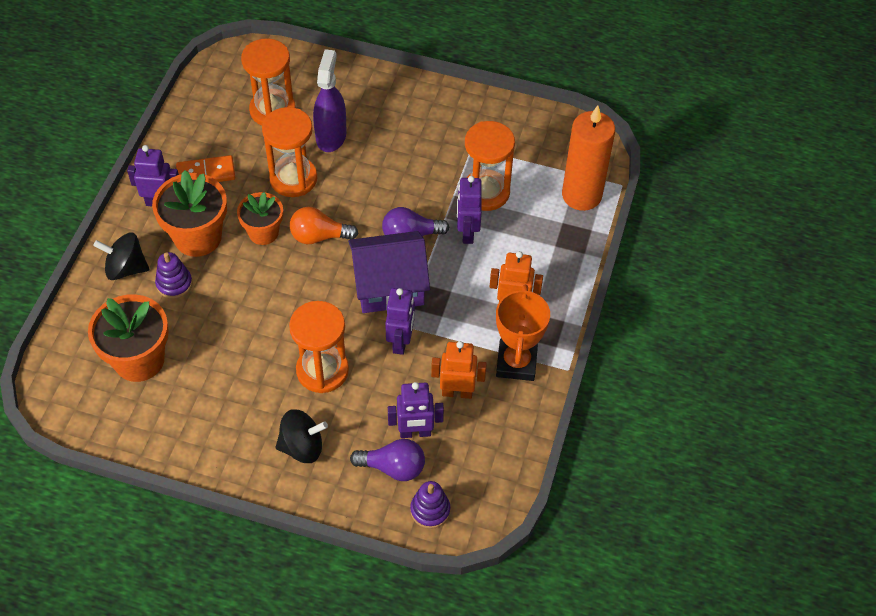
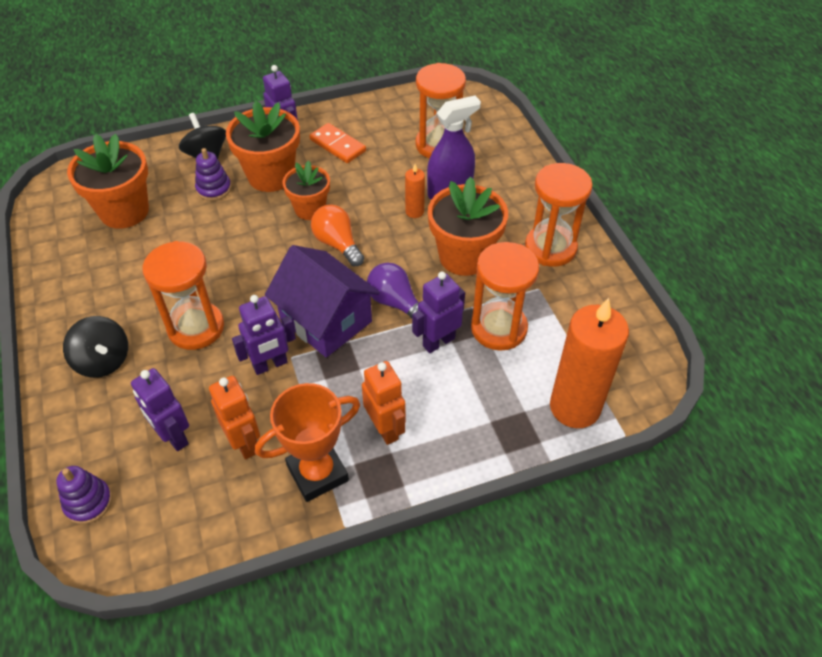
camera: 55 degrees right, 5 degrees down
(293, 179) = (382, 195): orange hourglass -> orange hourglass (550, 248)
(331, 170) = (414, 211): none -> orange candle
(393, 467) = (122, 442): purple light bulb -> none
(404, 169) = (464, 257): none -> orange flower pot

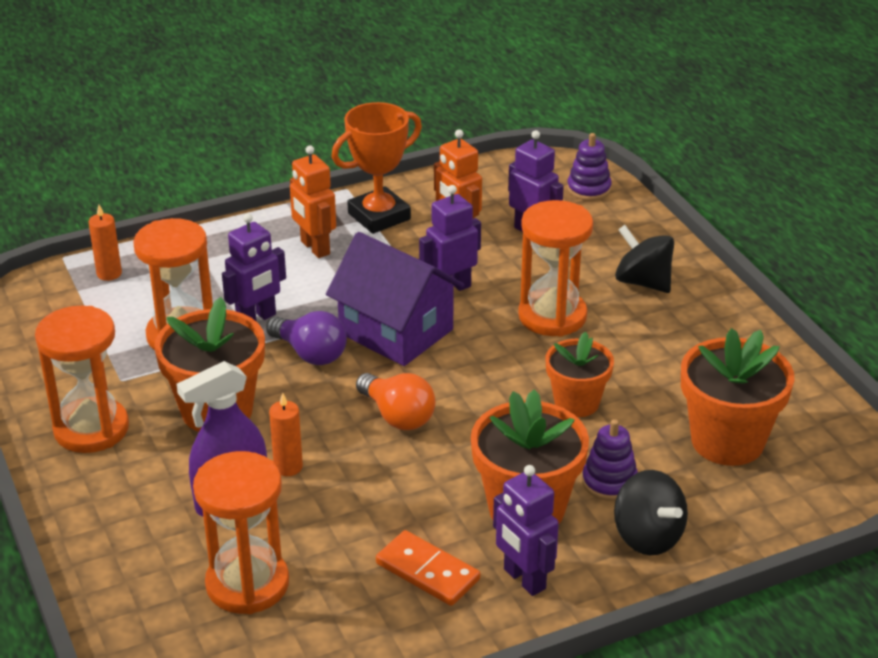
camera: 175 degrees right, 15 degrees down
(310, 209) = (449, 461): orange flower pot -> orange flower pot (576, 402)
(575, 407) = (109, 274): orange candle -> orange candle, size x0.45

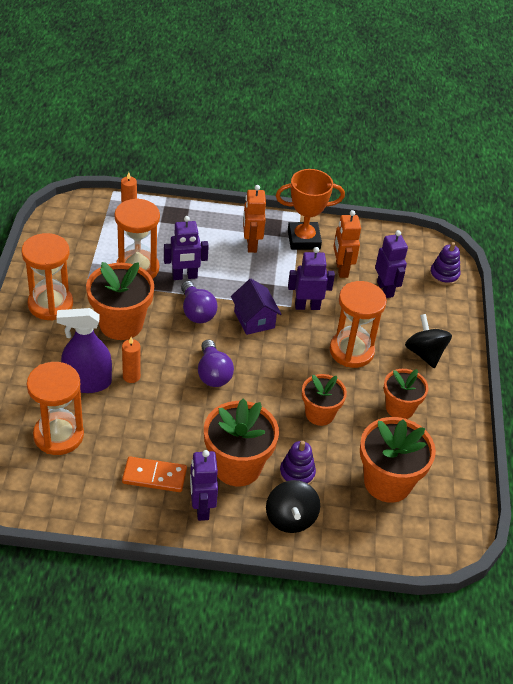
camera: 25 degrees right, 10 degrees up
(396, 331) = (254, 319): purple house -> purple house, size x0.62
(398, 416) = (213, 373): orange light bulb -> purple light bulb
(427, 572) = (154, 476): orange domino -> orange domino turned 60 degrees counterclockwise
(667, 354) = (399, 408): none -> orange flower pot

